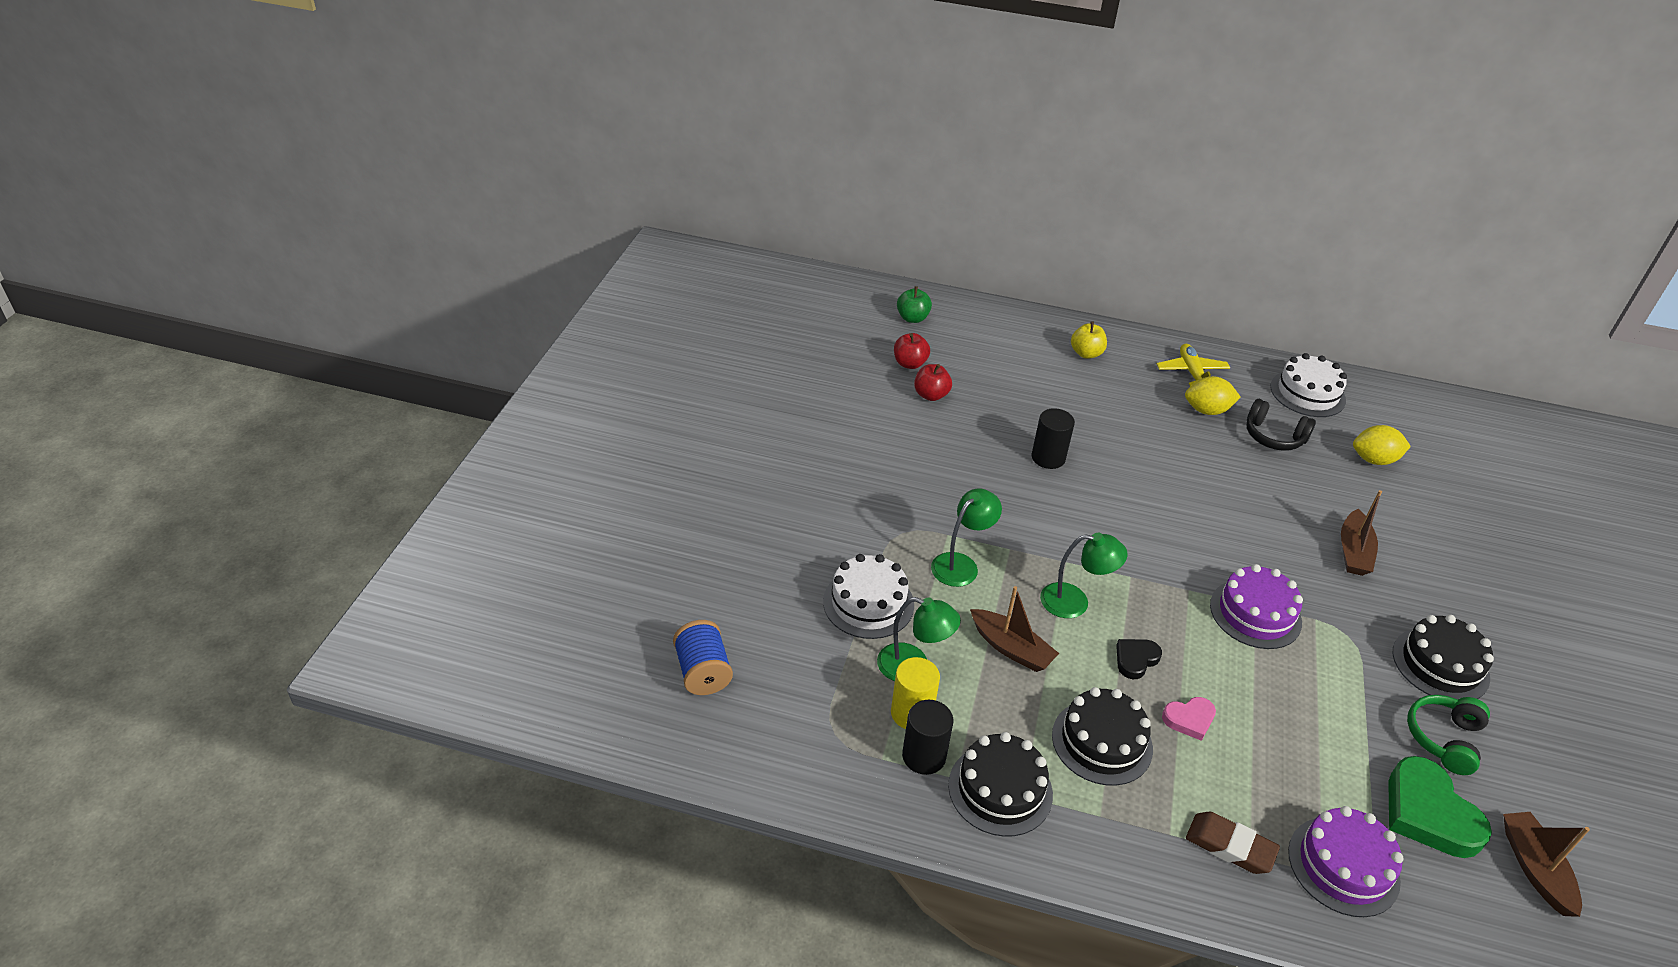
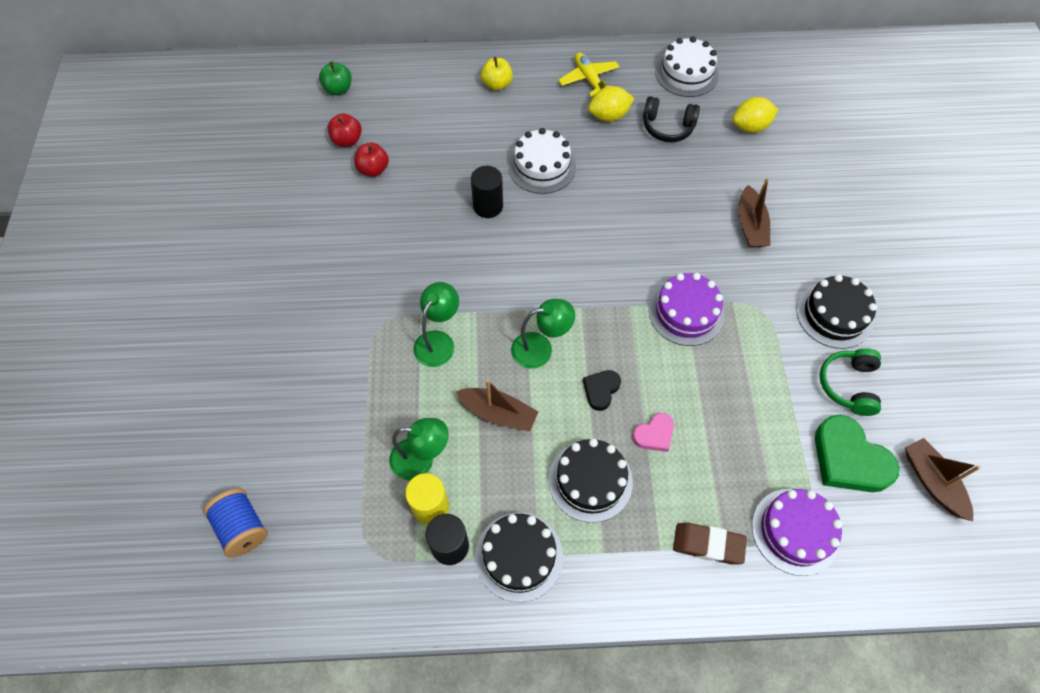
camera: 15 degrees left, 20 degrees up
(868, 603) = (369, 407): white cake -> white cake (542, 166)

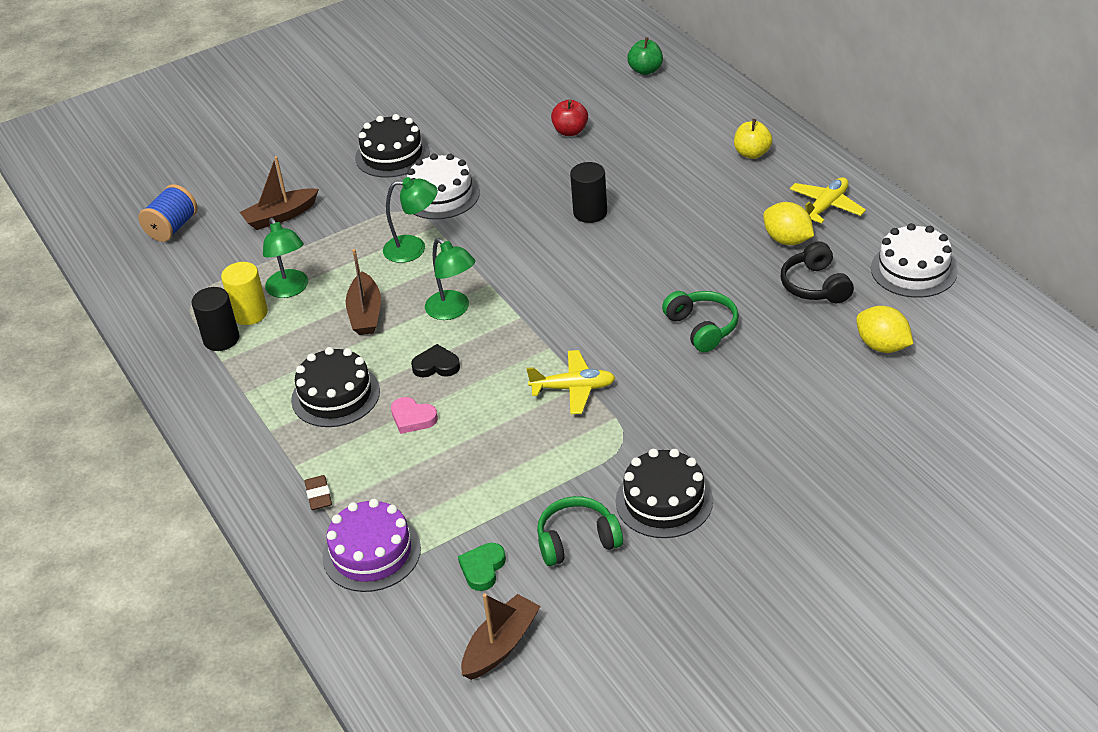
camera: 65 degrees right, 20 degrees down
(347, 140) = (590, 102): red apple -> none
(519, 556) = (235, 381): black cake -> black cake (392, 155)
(542, 166) = (672, 224): white cake -> white cake (441, 195)
(669, 207) = (702, 328): none -> green headphones
(686, 312) = (573, 388): purple cake -> yellow plane
(708, 544) = (319, 495): brown eraser -> brown eraser, size x0.66
(750, 225) = (733, 395): brown boat -> brown boat (280, 216)
(849, 459) = (482, 568): green heart -> green heart, size x0.53

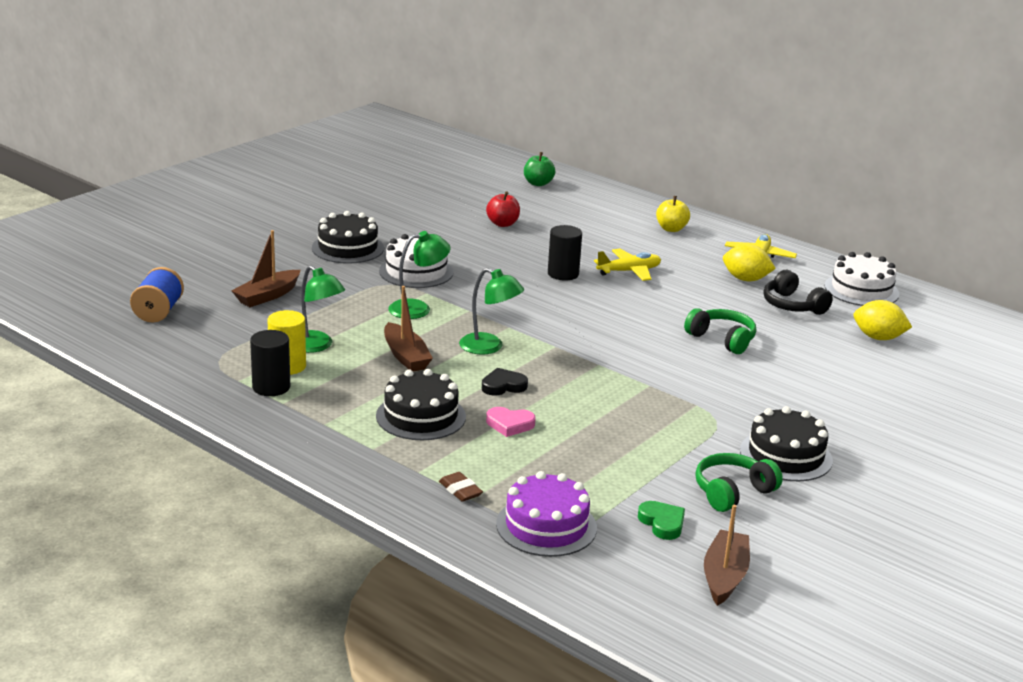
camera: 25 degrees left, 15 degrees down
(482, 568) = (662, 523): green heart -> green heart turned 150 degrees clockwise
(573, 388) = (643, 389): yellow plane -> yellow plane (629, 271)

